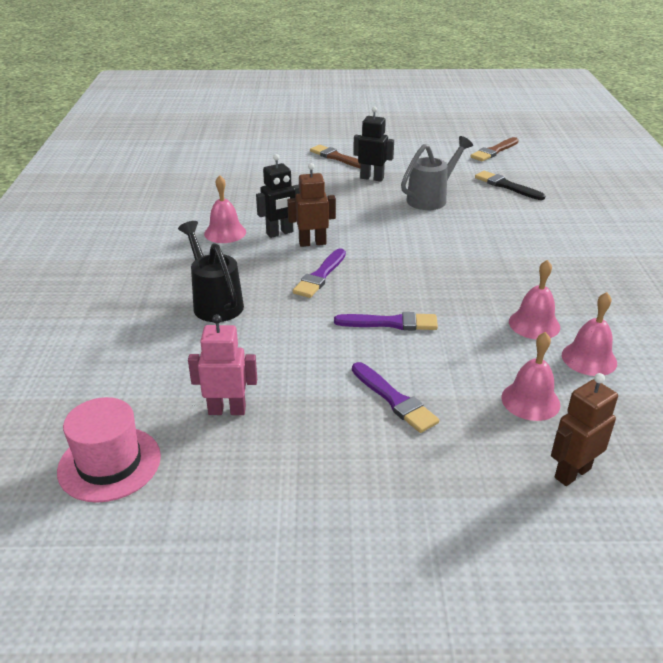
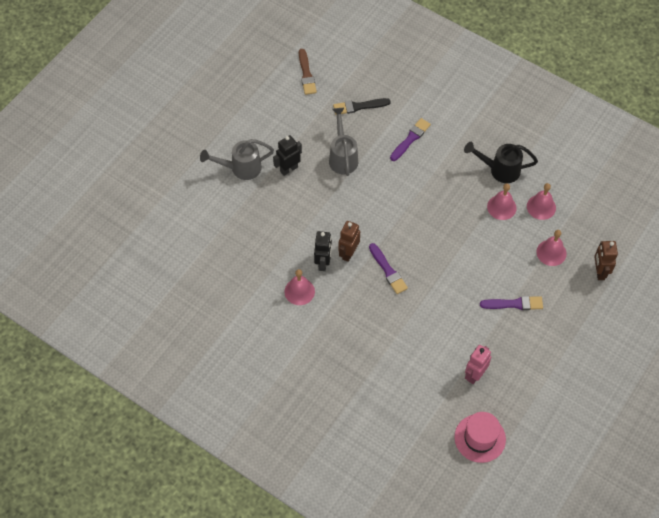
camera: 55 degrees left, 25 degrees up
(215, 302) = (377, 335): black watering can -> black watering can (499, 170)
(337, 158) = (240, 168): brown brush -> grey watering can
(391, 323) = (456, 266): purple brush -> purple brush (410, 139)

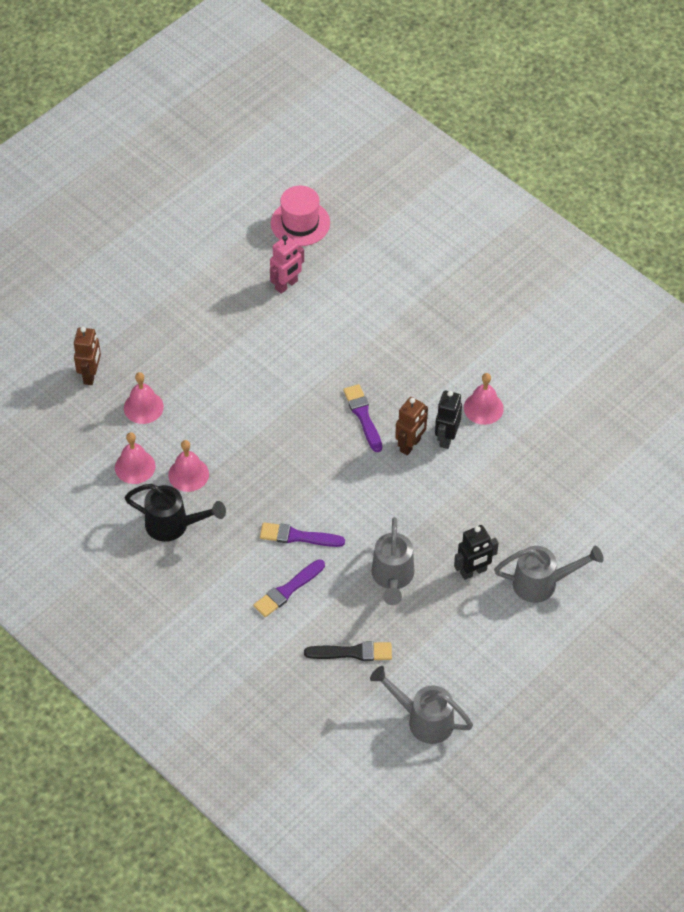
camera: 170 degrees left, 5 degrees down
(306, 74) = (423, 719): brown brush -> grey watering can
(514, 304) = (213, 354): purple brush -> purple brush (298, 536)

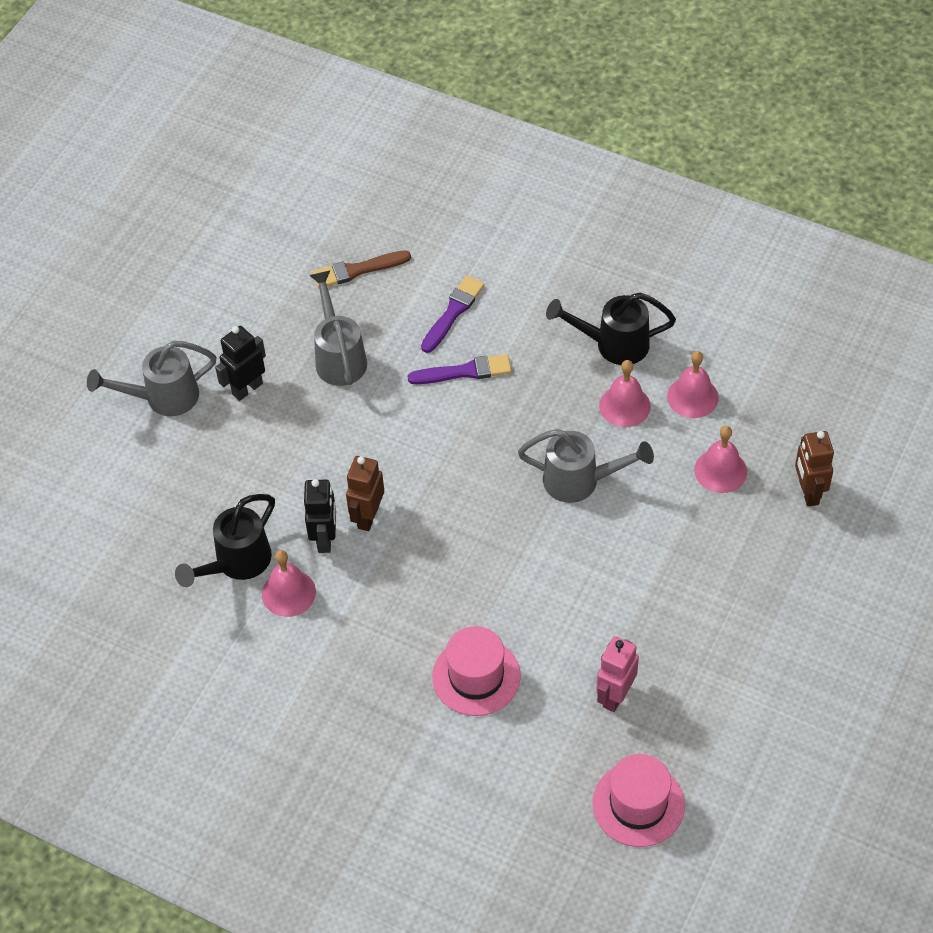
camera: 165 degrees right, 0 degrees up
(352, 652) = (357, 270): black brush -> brown brush
(363, 416) = (440, 537): purple brush -> none
(372, 320) = (476, 676): none -> pink hat
(423, 719) = (261, 228): grey watering can -> grey watering can (581, 481)
(515, 438) = (236, 563): none -> black watering can

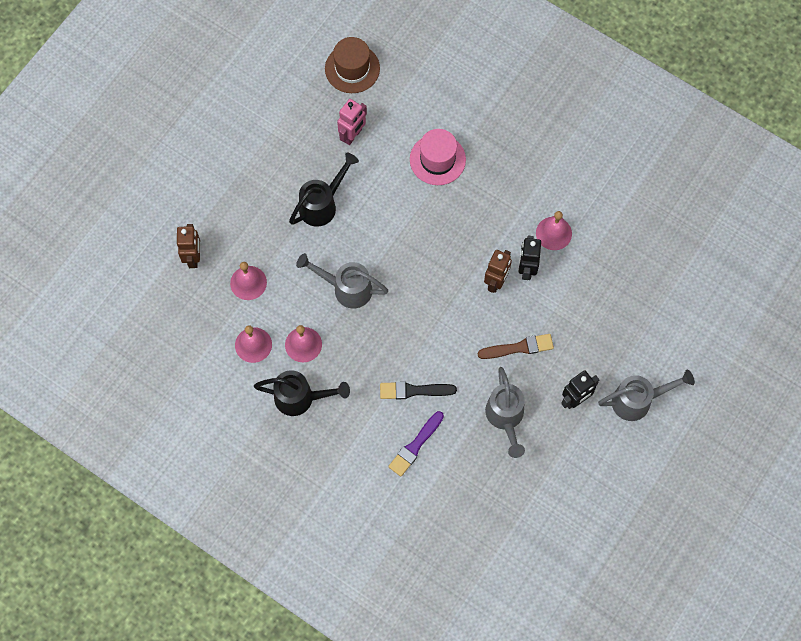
camera: 175 degrees left, 15 degrees up
(236, 563) = (588, 259): black watering can -> black watering can (323, 204)
(357, 270) = (484, 497): brown brush -> brown brush (519, 347)
(464, 371) = (414, 391): purple brush -> black brush
(638, 804) = (352, 68): pink hat -> brown hat

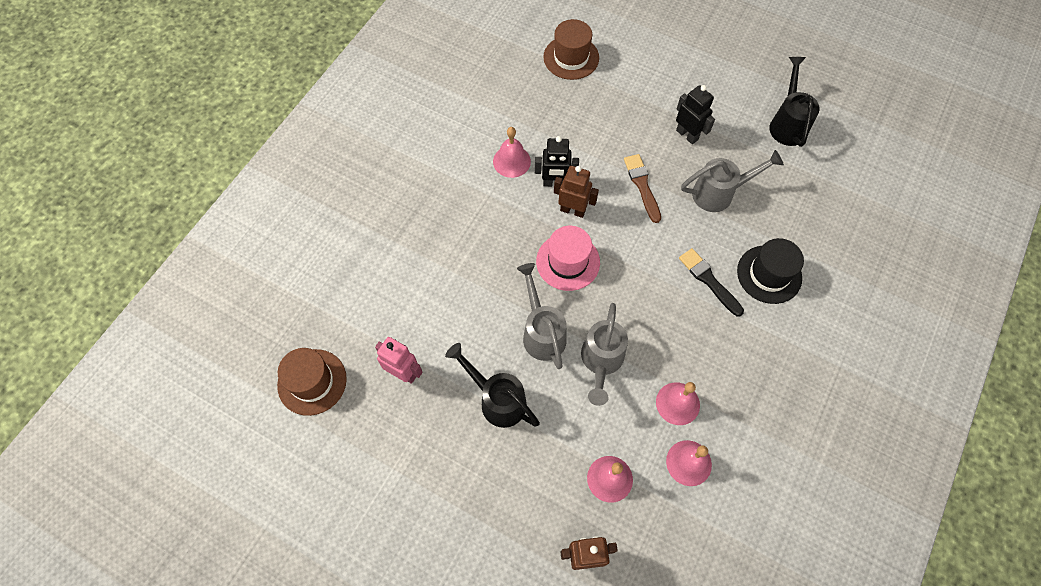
camera: 95 degrees left, 5 degrees down
(301, 398) = (743, 399): black watering can -> black watering can (787, 123)
(414, 391) = (709, 280): black brush -> black brush turned 150 degrees clockwise
(415, 446) = (769, 274): purple brush -> black hat
(437, 159) = (432, 277): pink hat -> pink hat (568, 262)
(638, 400) = (677, 85): grey watering can -> grey watering can (542, 331)
(678, 300) = (571, 57): none -> brown hat

